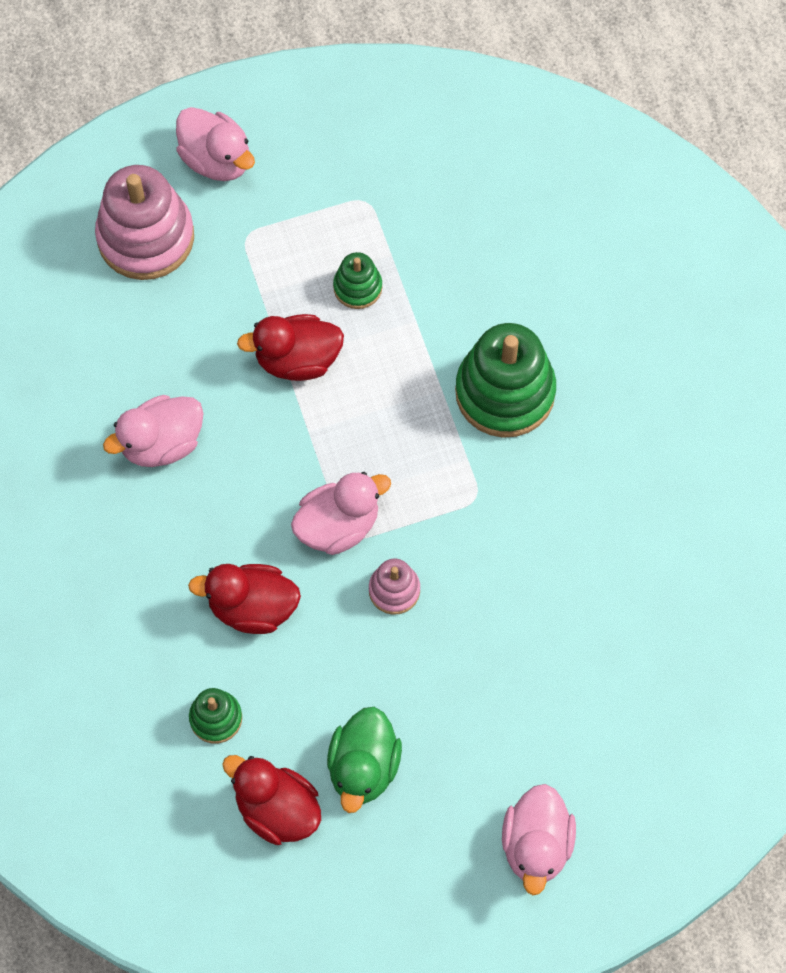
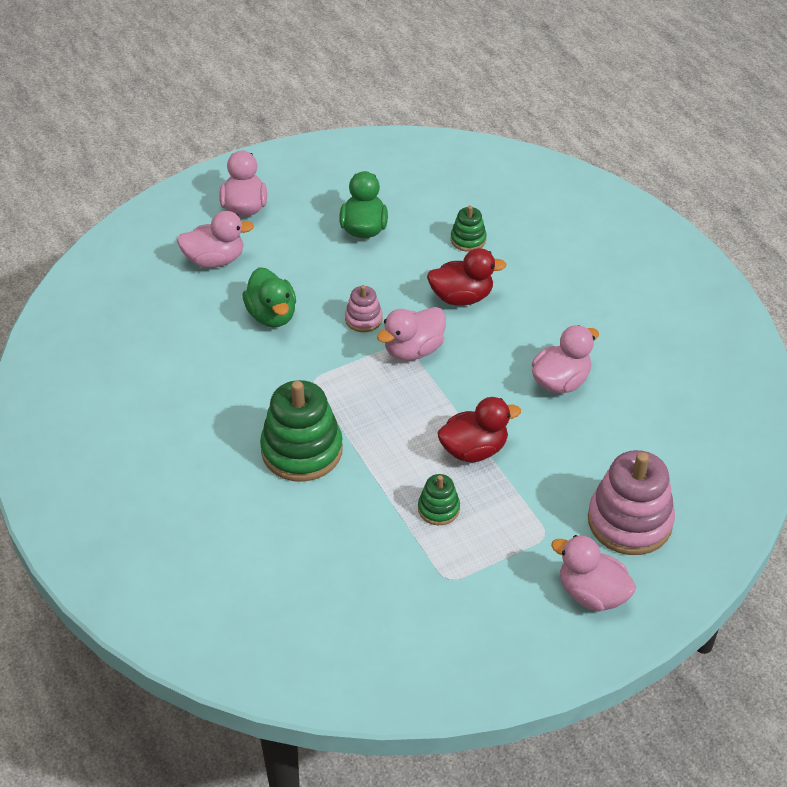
camera: 170 degrees right, 20 degrees down
(277, 809) = (415, 203): red duck -> none
(518, 618) = (272, 315): none -> green duck
(589, 739) = (215, 260): none -> pink duck

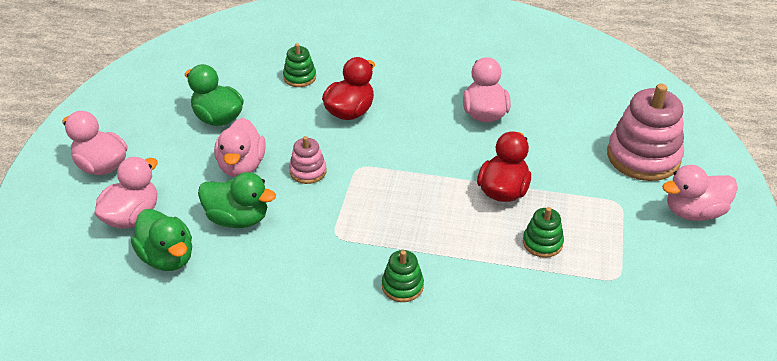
camera: 50 degrees left, 5 degrees down
(197, 306) = (167, 257): none -> green duck
(302, 450) = (402, 286): green stacking toy -> green stacking toy, size x0.50
(413, 350) = (371, 164): pink duck -> pink duck (241, 166)

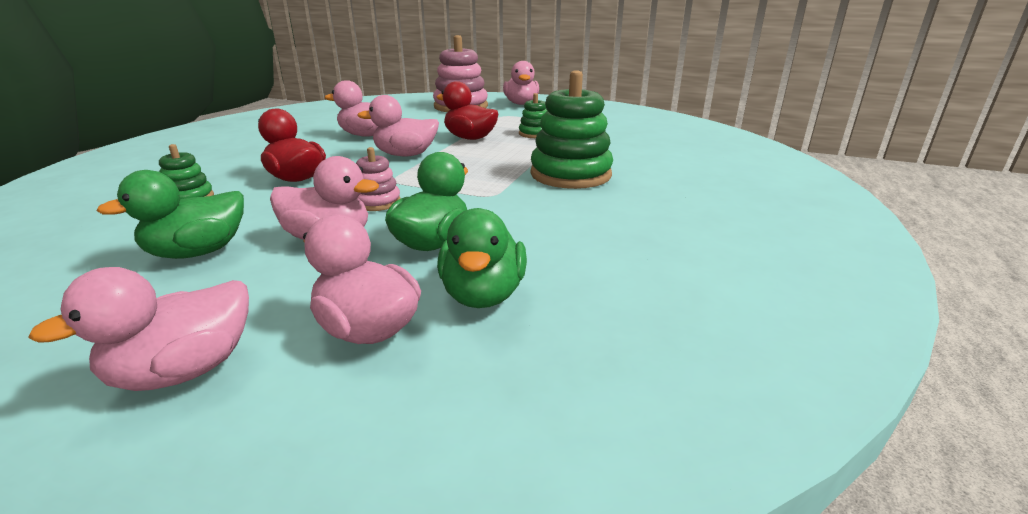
camera: 80 degrees left, 15 degrees down
(167, 257) = (483, 295): green duck -> green duck turned 120 degrees clockwise
(402, 286) = (570, 174): green stacking toy -> green stacking toy, size x2.00
(429, 157) = (405, 155): none -> pink duck

